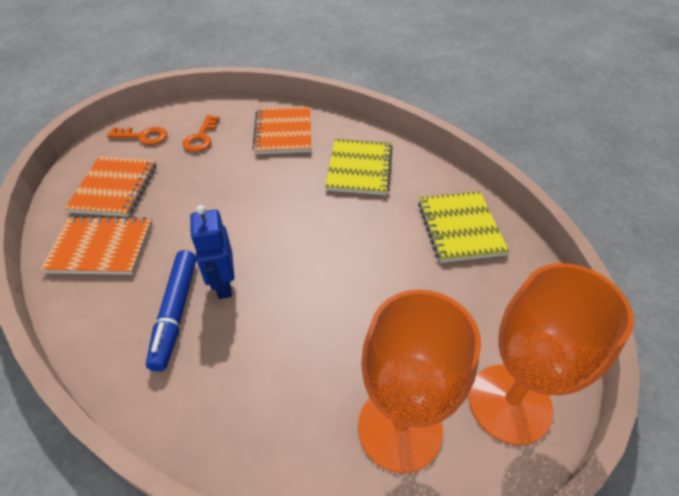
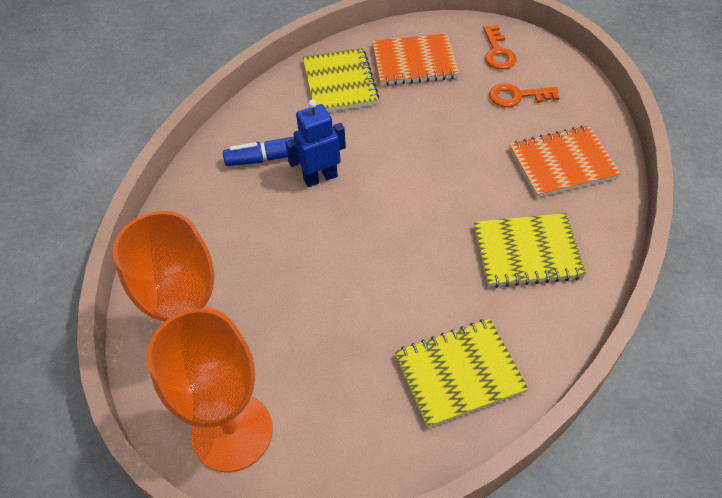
camera: 80 degrees right, 5 degrees up
(101, 248) = (340, 83): orange notebook -> yellow notebook

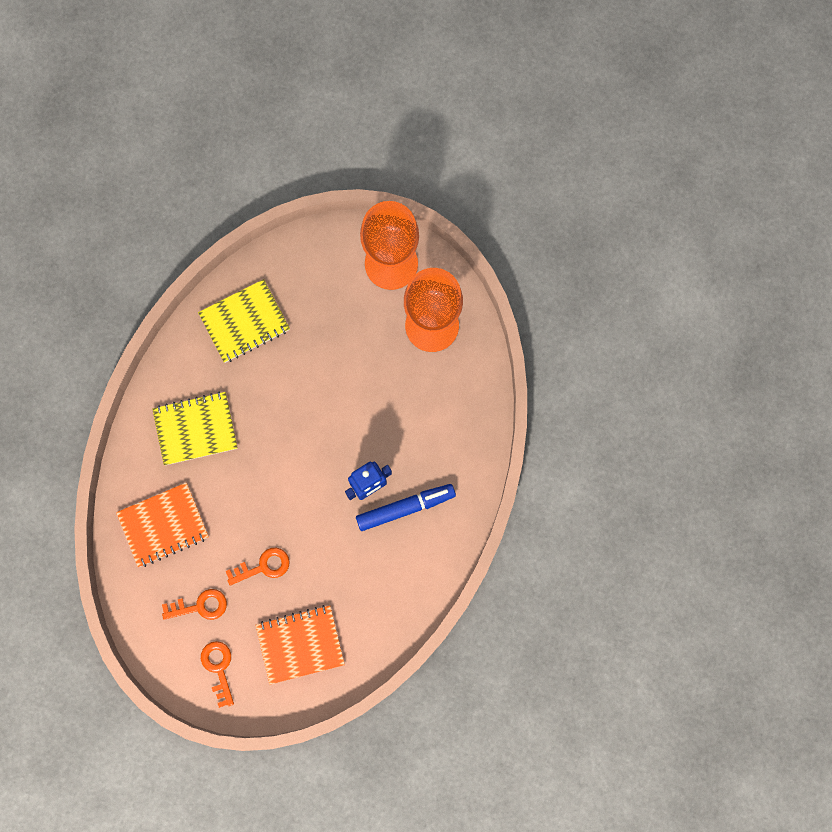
camera: 170 degrees right, 25 degrees up
(340, 83) = (369, 606): yellow notebook -> none
(448, 121) = (263, 566): none -> orange key

